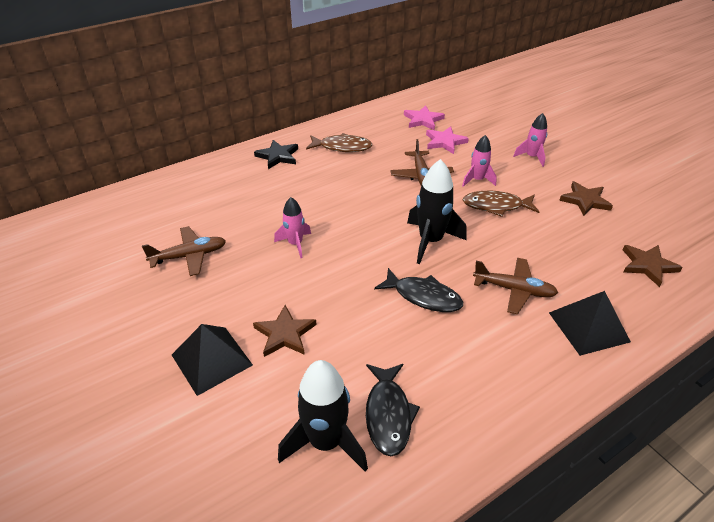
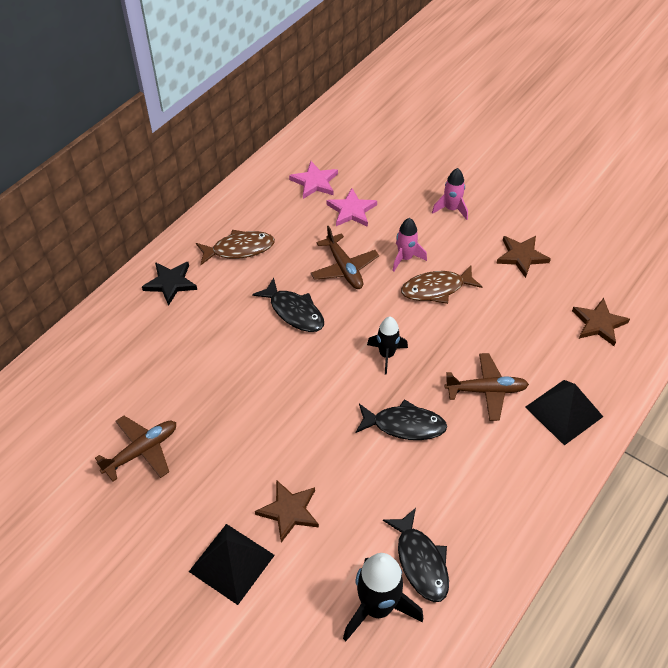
camera: 20 degrees left, 10 degrees up
(295, 244) = (249, 400): pink rocket -> none
(365, 194) = (294, 312): none -> black fish
(430, 241) = (386, 355): black rocket -> black rocket, size x0.61

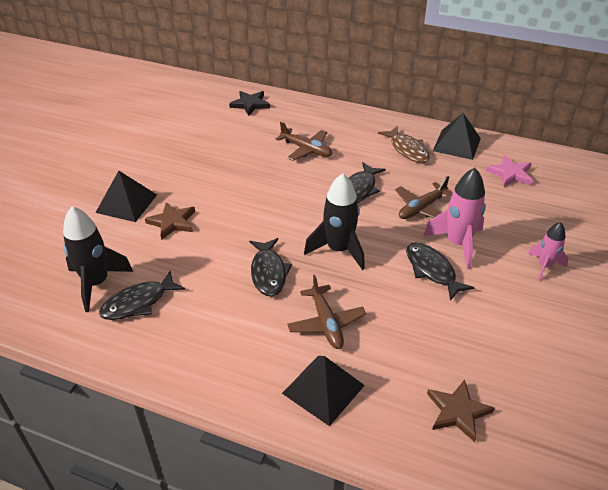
camera: 75 degrees right, 10 degrees down
(142, 451) = (206, 146): brown plane -> brown plane (306, 149)
(170, 283) = (355, 126): black star -> black star (250, 104)
(248, 205) = (457, 144): none -> black pyramid
(351, 210) = (492, 201): pink star -> none
(386, 355) = (338, 250): black rocket -> black rocket, size x1.65
(405, 258) = (457, 244): pink rocket -> pink rocket, size x1.65
(436, 289) = (432, 270): brown fish -> black fish
(521, 256) = (516, 330): brown star -> none

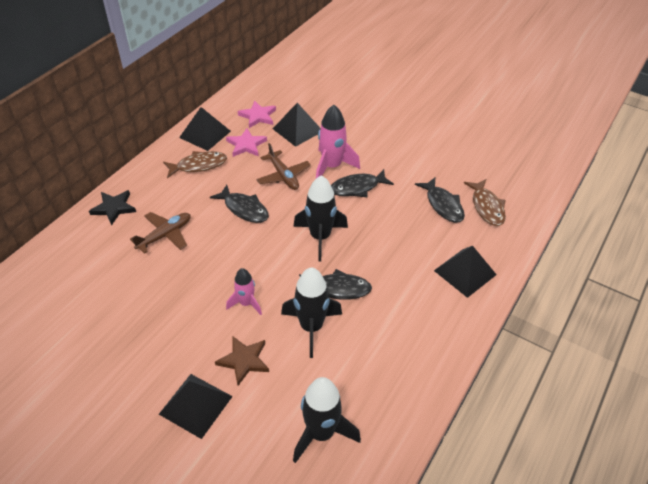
camera: 80 degrees left, 5 degrees up
(138, 303) = (356, 394): black fish -> black fish (443, 205)
(215, 260) = (311, 327): none -> black rocket
(250, 104) = (51, 270): black star -> black star (114, 208)
(326, 323) = (402, 260): brown plane -> none
(457, 174) = (246, 145): none -> pink star
(457, 411) = (487, 207): brown star -> brown fish
(507, 207) = (297, 130): none -> black pyramid
(544, 266) = (366, 131): pink rocket -> pink rocket (246, 303)

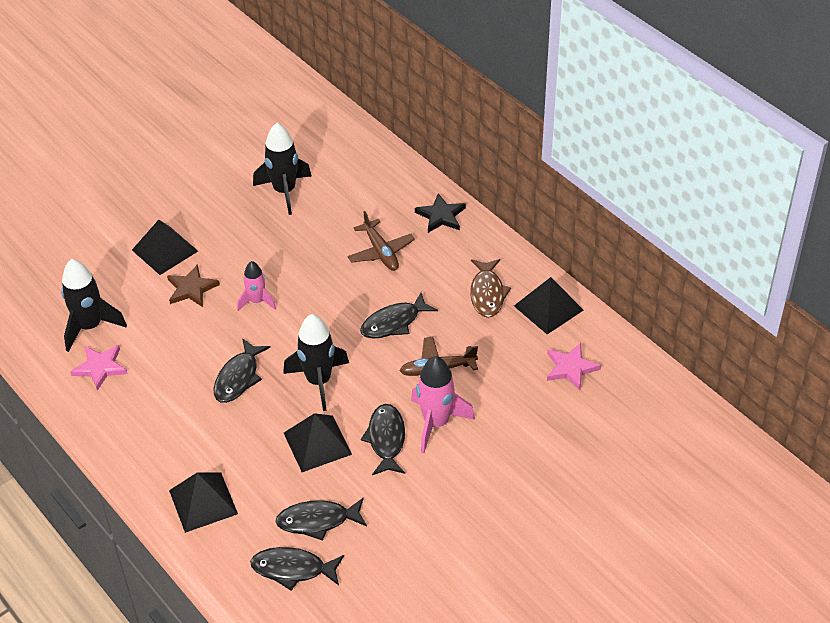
camera: 110 degrees right, 0 degrees up
(246, 145) = (512, 345): pink star -> pink star (100, 367)
(297, 130) = (526, 405): black pyramid -> black pyramid (317, 443)
(311, 327) = (202, 345): black rocket -> black rocket (284, 191)
(487, 207) = (293, 569): brown fish -> black fish

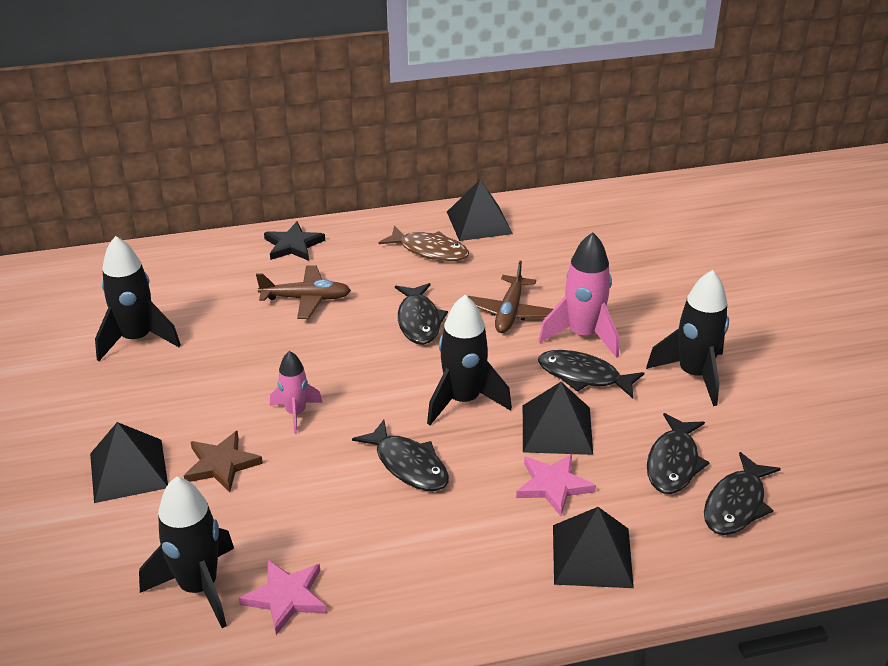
camera: 65 degrees left, 10 degrees down
(428, 506) = (694, 375): none -> black rocket
(571, 368) = (566, 234): pink star -> pink star (553, 485)

